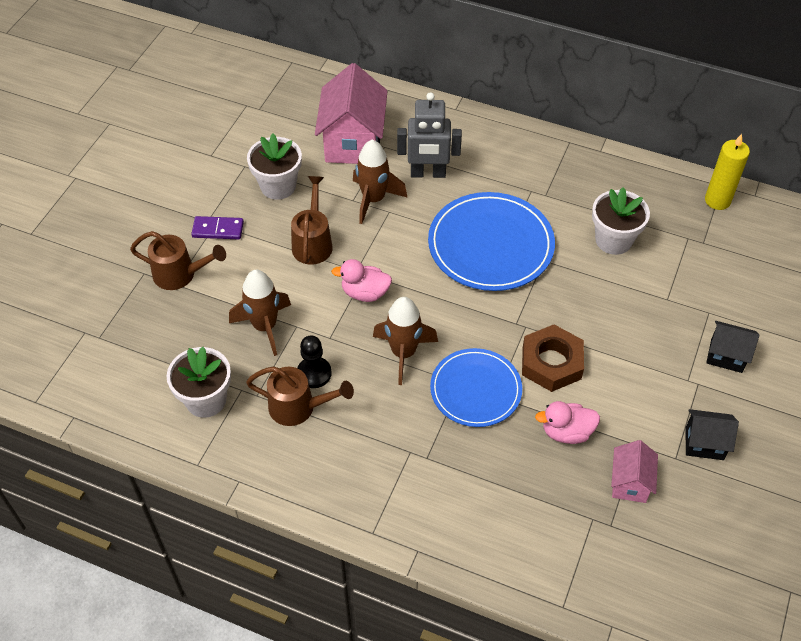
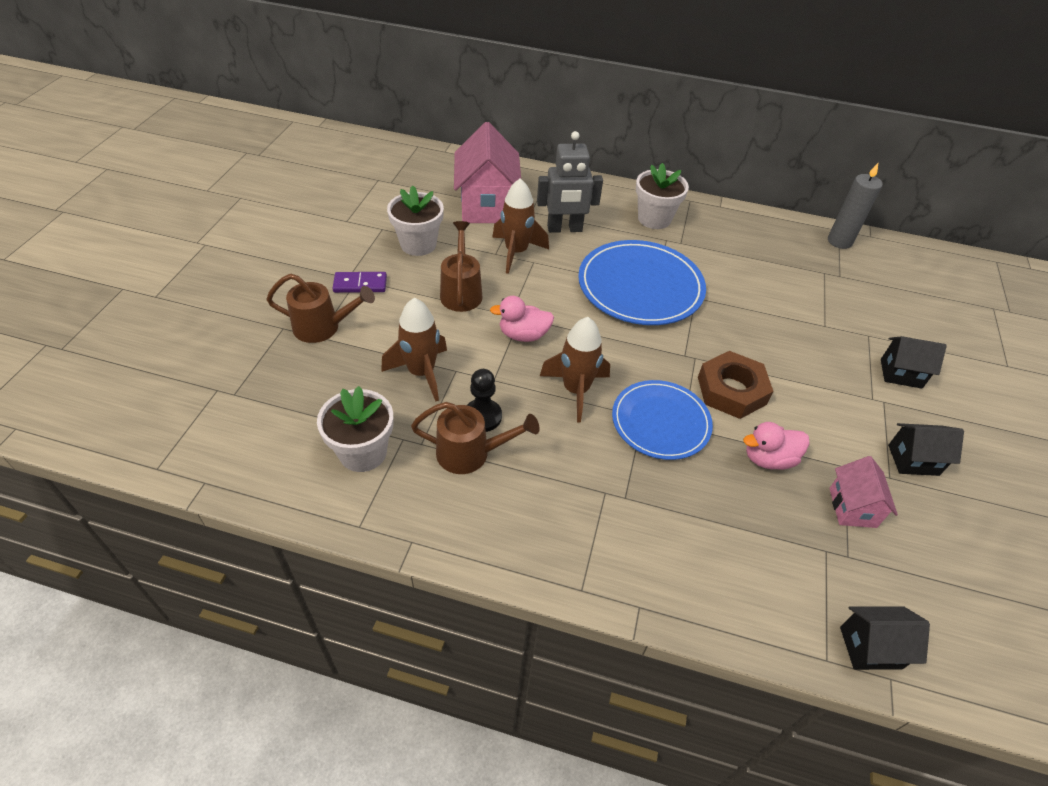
camera: 10 degrees left, 5 degrees down
(603, 601) = (870, 647): none -> black house
(613, 240) = (756, 277): white flower pot -> white flower pot (654, 219)
(717, 200) = (839, 241): yellow candle -> grey candle

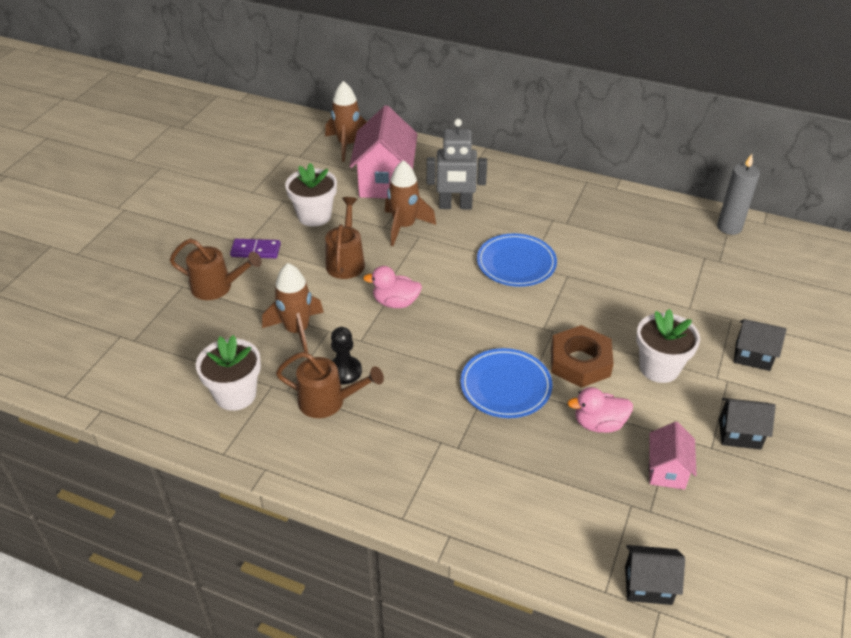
camera: 10 degrees right, 5 degrees down
(575, 390) = (433, 354): brown rocket -> brown rocket (347, 145)
(640, 286) = (516, 263): blue plate -> blue plate, size x0.66
(654, 219) = (545, 199): white flower pot -> white flower pot (659, 368)

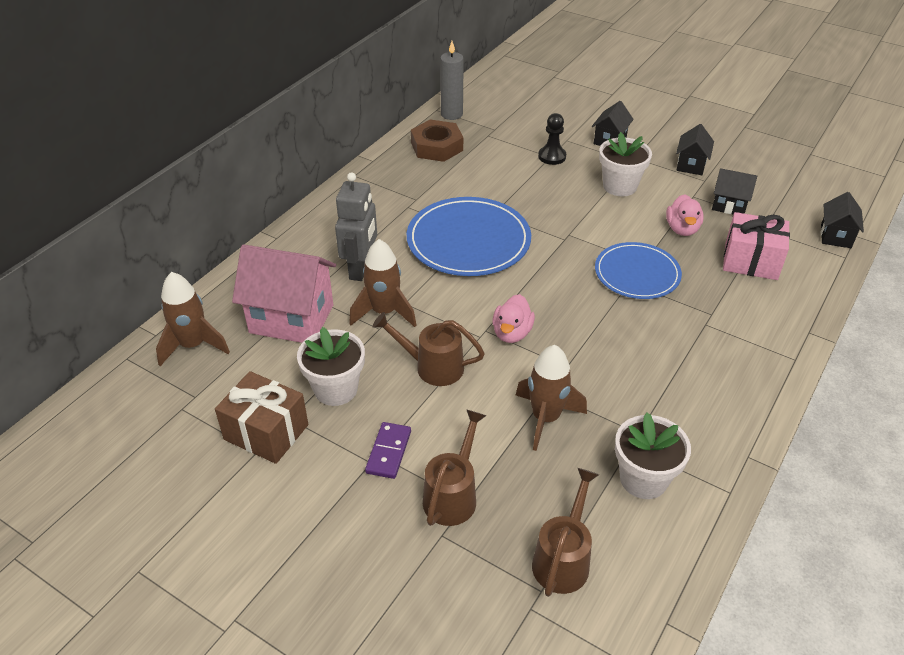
camera: 80 degrees left, 0 degrees up
(270, 192) = (266, 432): none -> brown gift
(328, 402) = (655, 399): brown watering can -> brown watering can (563, 558)
(344, 371) = (612, 383): black pawn -> black pawn (552, 156)
(516, 263) = (468, 240): blue plate -> blue plate, size x1.51
(561, 487) = (751, 261): none -> pink gift
(580, 362) = (610, 226): brown nut -> brown nut (437, 147)
(666, 471) = (729, 205): pink house -> black house

